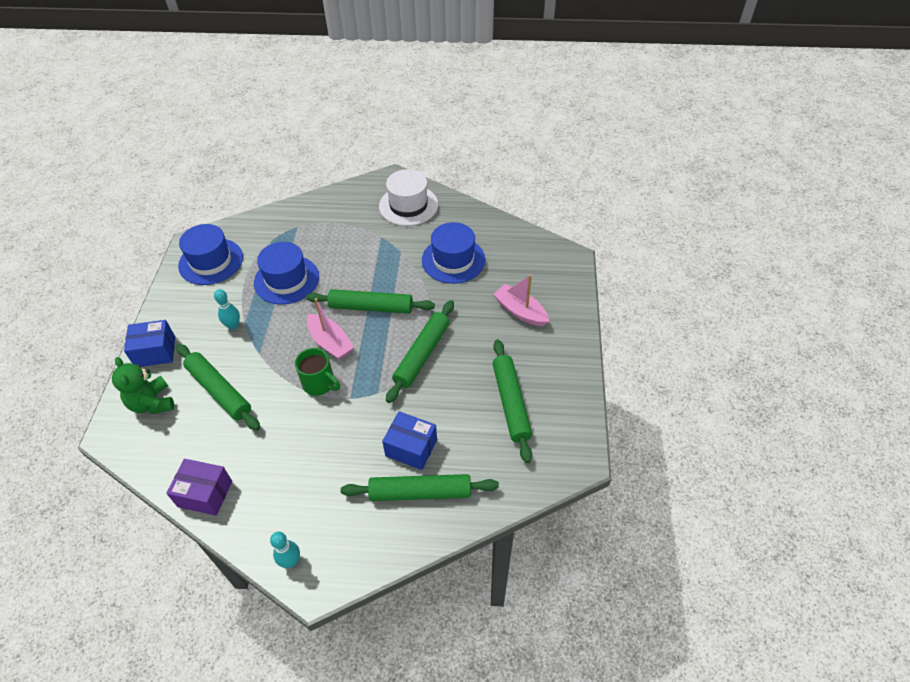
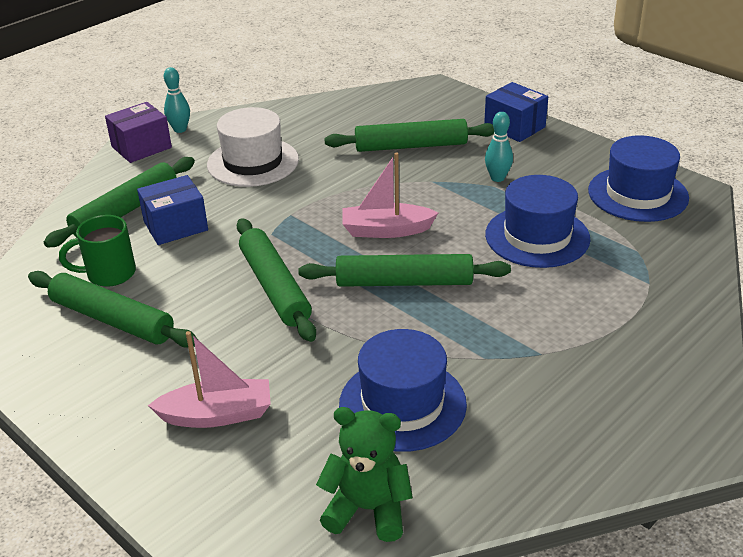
camera: 130 degrees right, 15 degrees down
(152, 403) = (444, 111): green teddy bear -> green teddy bear (368, 509)
(155, 351) = (514, 127): blue box -> blue box turned 75 degrees counterclockwise
(205, 494) = (303, 111): purple box -> purple box (141, 147)
(319, 383) = (337, 203): green mug -> green mug (109, 274)
(371, 307) = (404, 282): green rolling pin -> green rolling pin turned 45 degrees clockwise
(408, 205) = (595, 423): white hat -> white hat (253, 162)

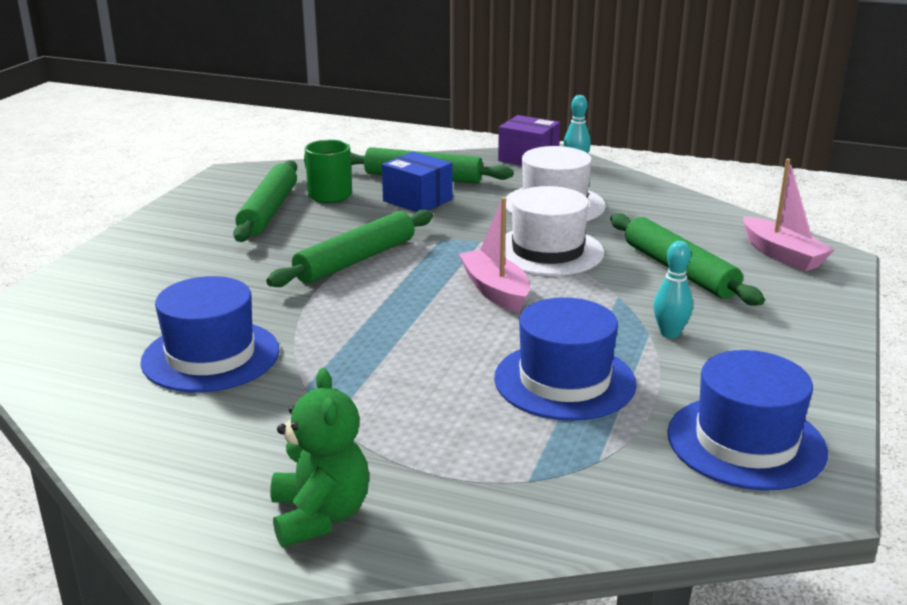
camera: 65 degrees right, 10 degrees down
(217, 415) = (165, 278): pink boat -> pink boat (782, 255)
(337, 189) = (547, 251): none -> white hat
(368, 509) = (61, 368): green teddy bear -> green teddy bear (320, 516)
(404, 282) = (409, 318): green rolling pin -> none
(514, 127) = (808, 323): blue box -> none

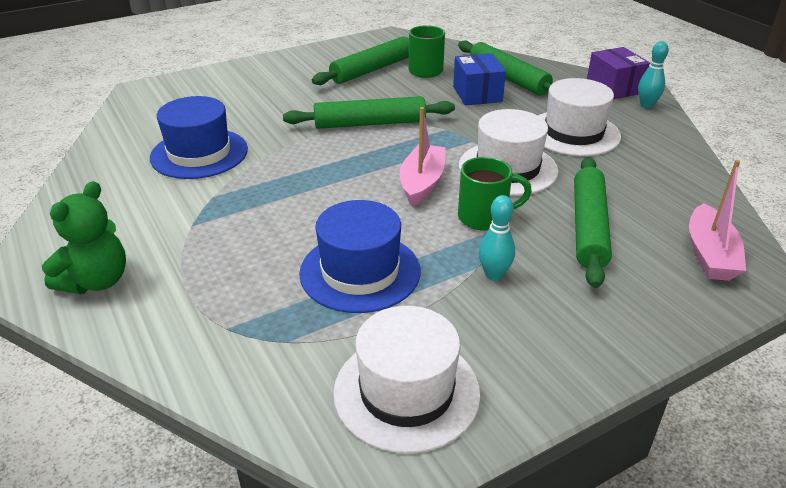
camera: 40 degrees right, 10 degrees up
(592, 296) = (484, 217): none -> green mug
(746, 442) = (406, 392): blue hat -> white hat

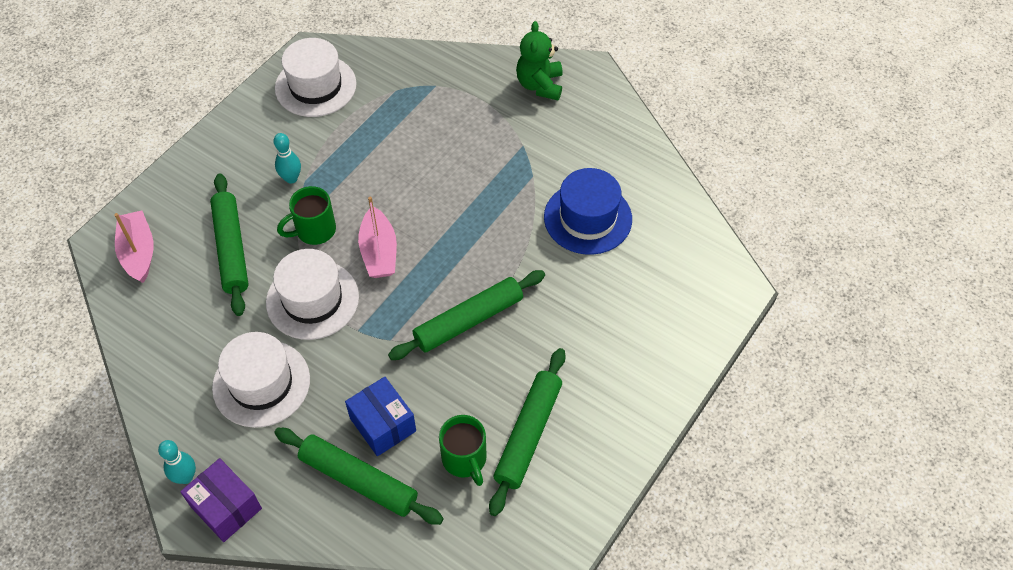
camera: 155 degrees right, 20 degrees up
(360, 272) = (381, 149): blue hat -> none

